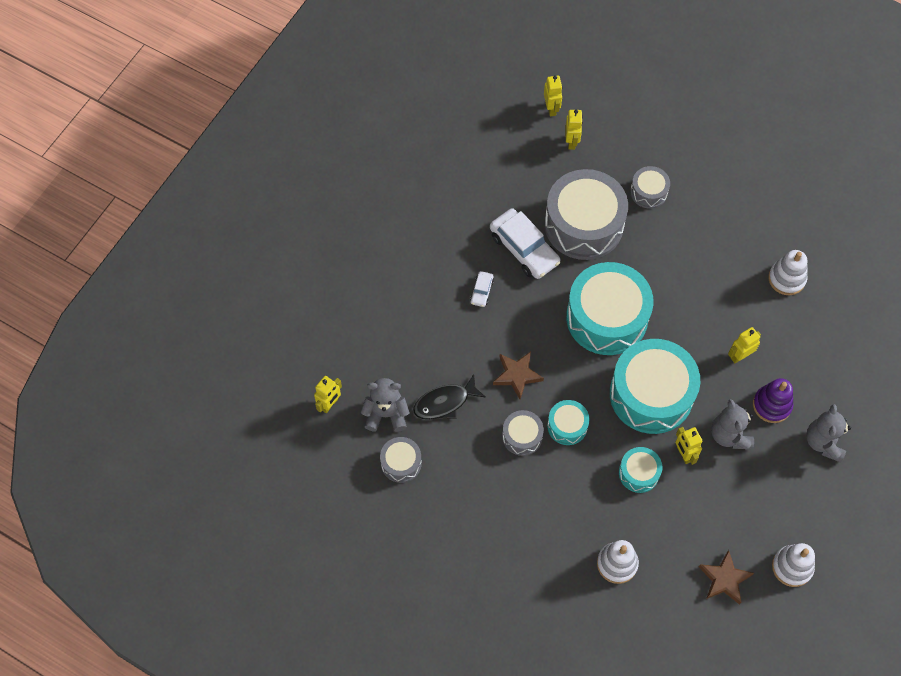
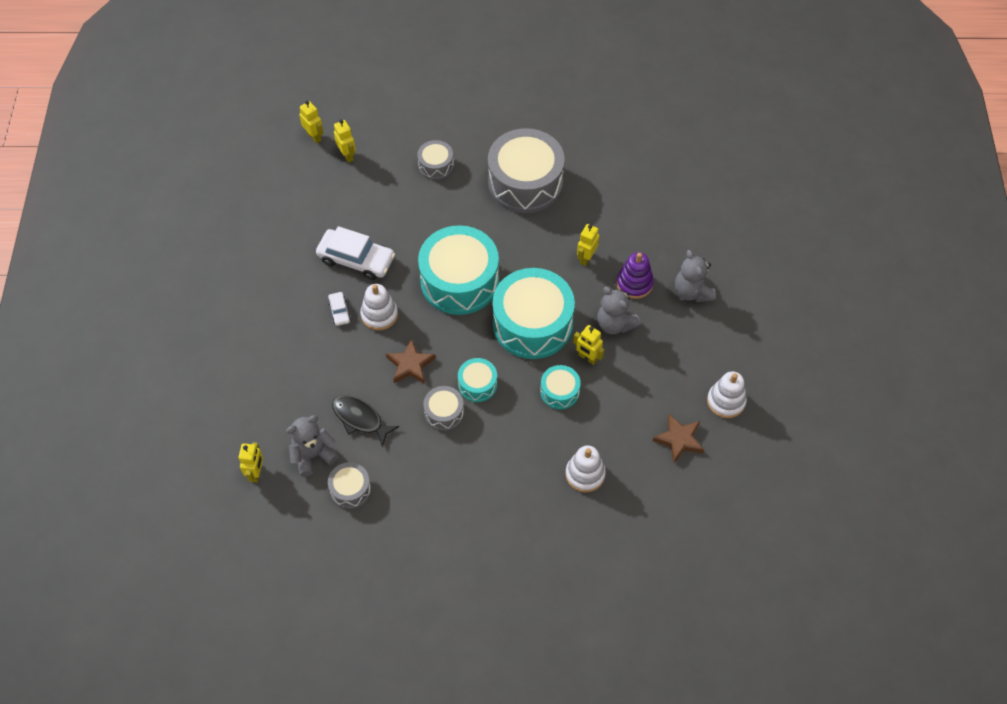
camera: 30 degrees left, 5 degrees down
(445, 402) = (360, 419): black fish -> black fish turned 90 degrees clockwise
(584, 224) = (396, 216): grey drum -> grey drum (525, 182)
(786, 279) = (587, 180): white stacking toy -> white stacking toy (379, 315)

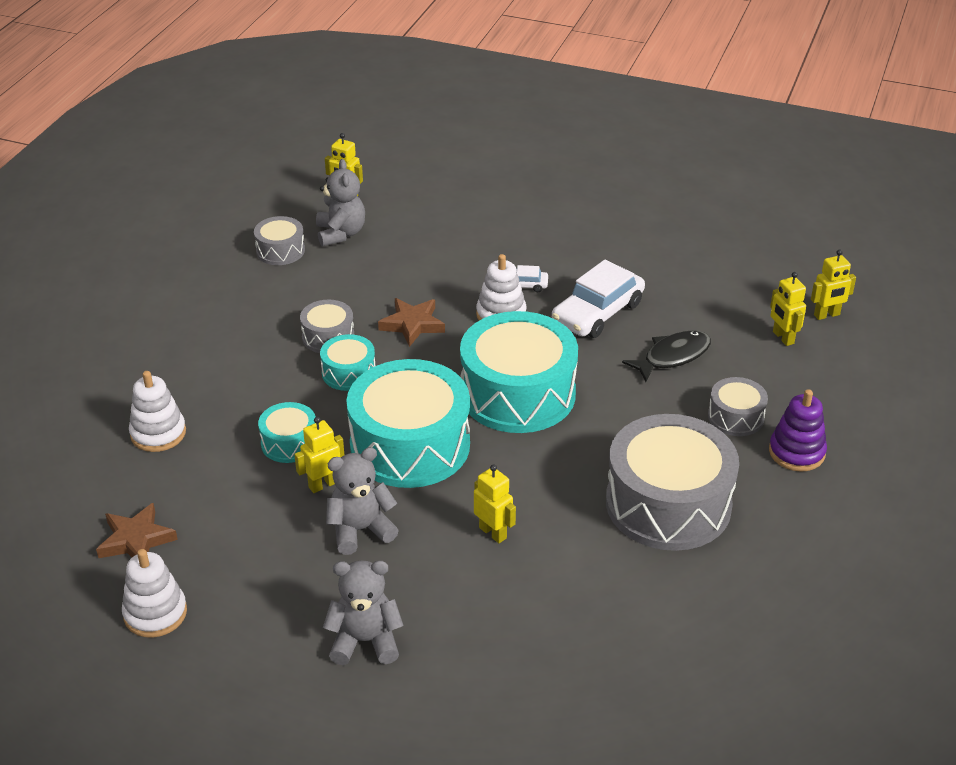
camera: 110 degrees right, 20 degrees down
(347, 155) = (783, 338): yellow robot -> yellow robot turned 75 degrees clockwise
(360, 419) = (363, 273): black fish -> black fish (672, 356)
(634, 283) = (418, 574): purple stacking toy -> purple stacking toy (796, 452)

